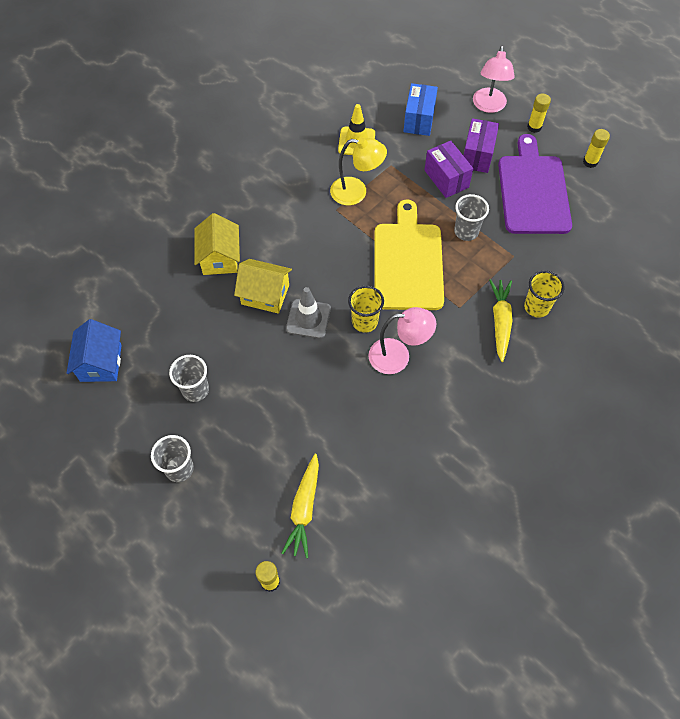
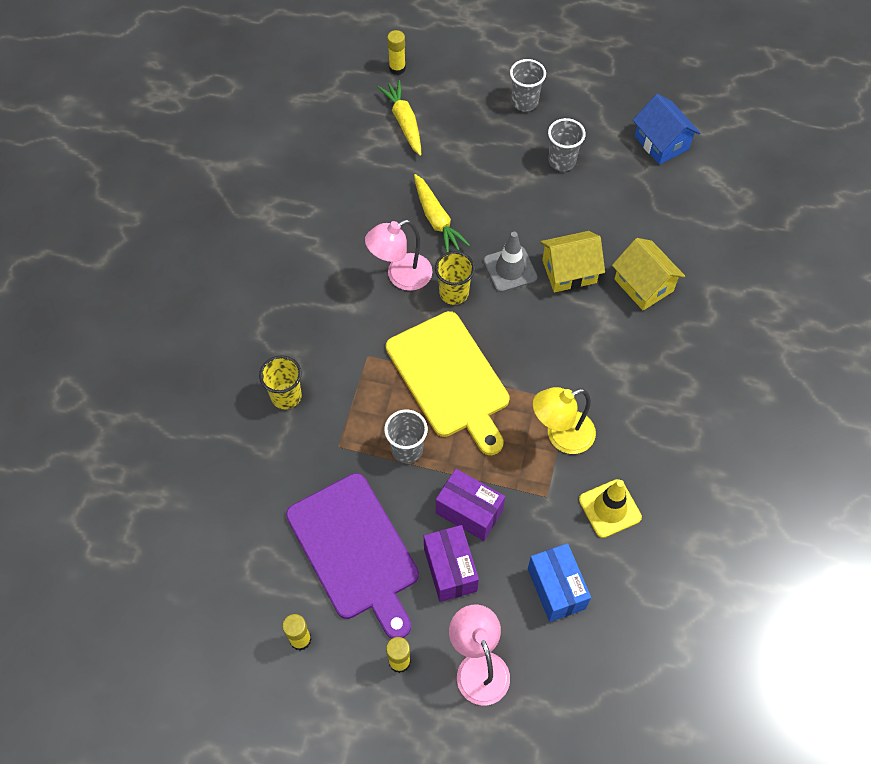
camera: 150 degrees right, 0 degrees up
(500, 321) = (317, 361): yellow carrot -> yellow carrot (436, 219)

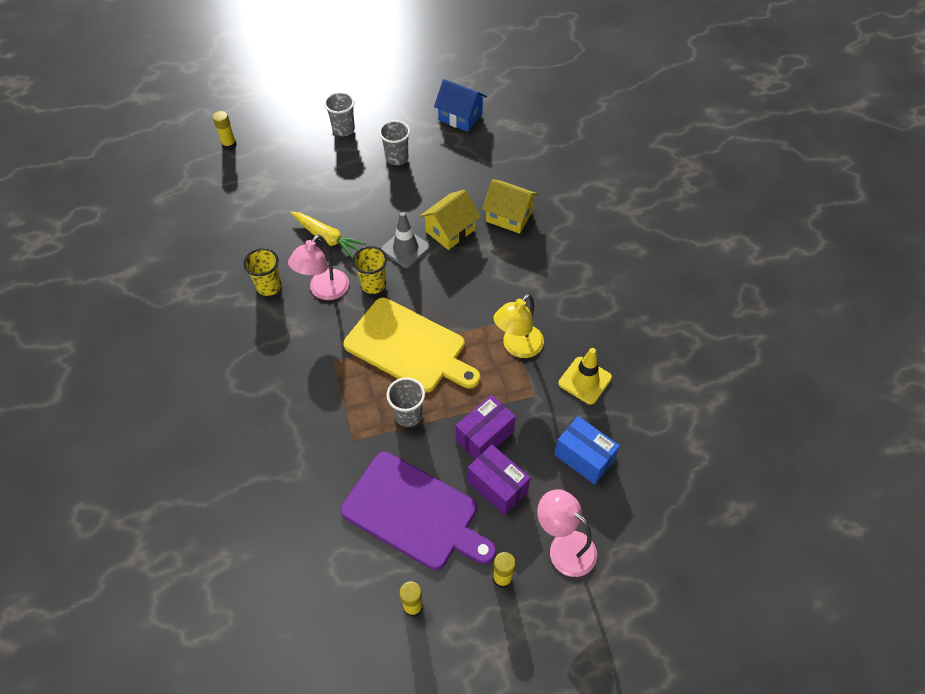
camera: 30 degrees left, 5 degrees down
(286, 396) = (285, 424): yellow cup -> yellow cup (269, 286)
(404, 122) = (258, 180): yellow carrot -> none
(469, 512) = (484, 436): purple box -> purple box turned 45 degrees counterclockwise

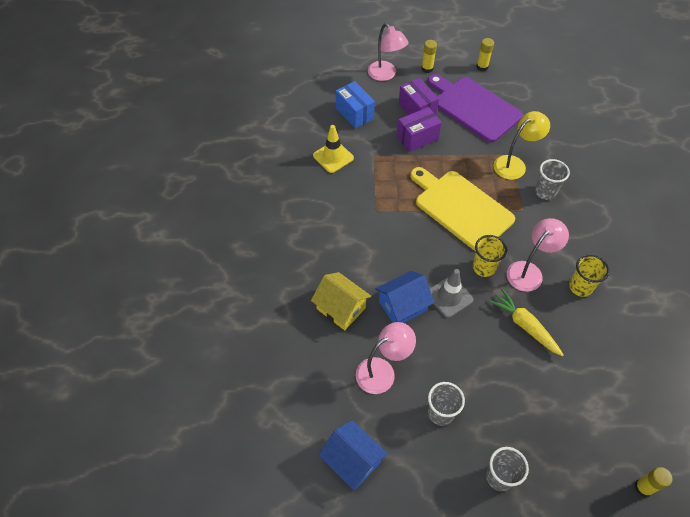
camera: 165 degrees left, 0 degrees up
(408, 415) = (469, 161): grey cup -> grey cup (545, 192)
(450, 230) = (402, 306): yellow house -> blue house
(454, 176) = (382, 371): none -> pink lamp
(517, 347) = (374, 189): yellow lamp -> yellow lamp (514, 164)

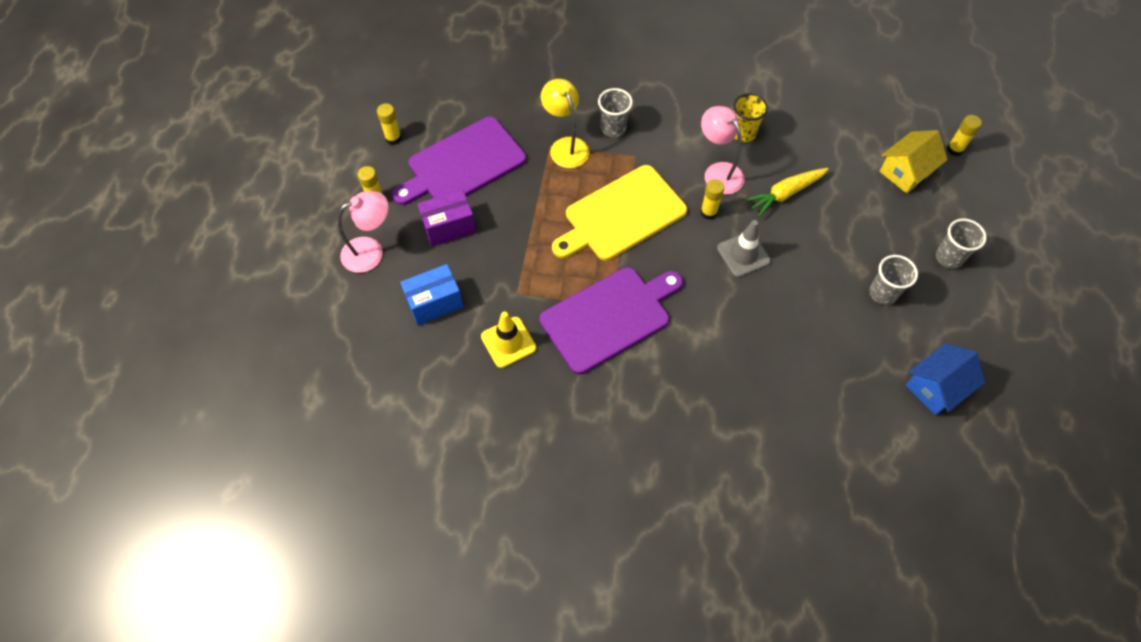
camera: 80 degrees left, 5 degrees up
(341, 308) = (748, 369): yellow house -> yellow house (905, 172)
(367, 212) = (609, 317): none -> purple cutting board
(382, 371) = (833, 340): pink lamp -> none
(402, 306) = (751, 303): blue house -> none
(417, 138) = (499, 237): purple box -> none
(484, 267) = (708, 212): yellow cup -> yellow glue stick

